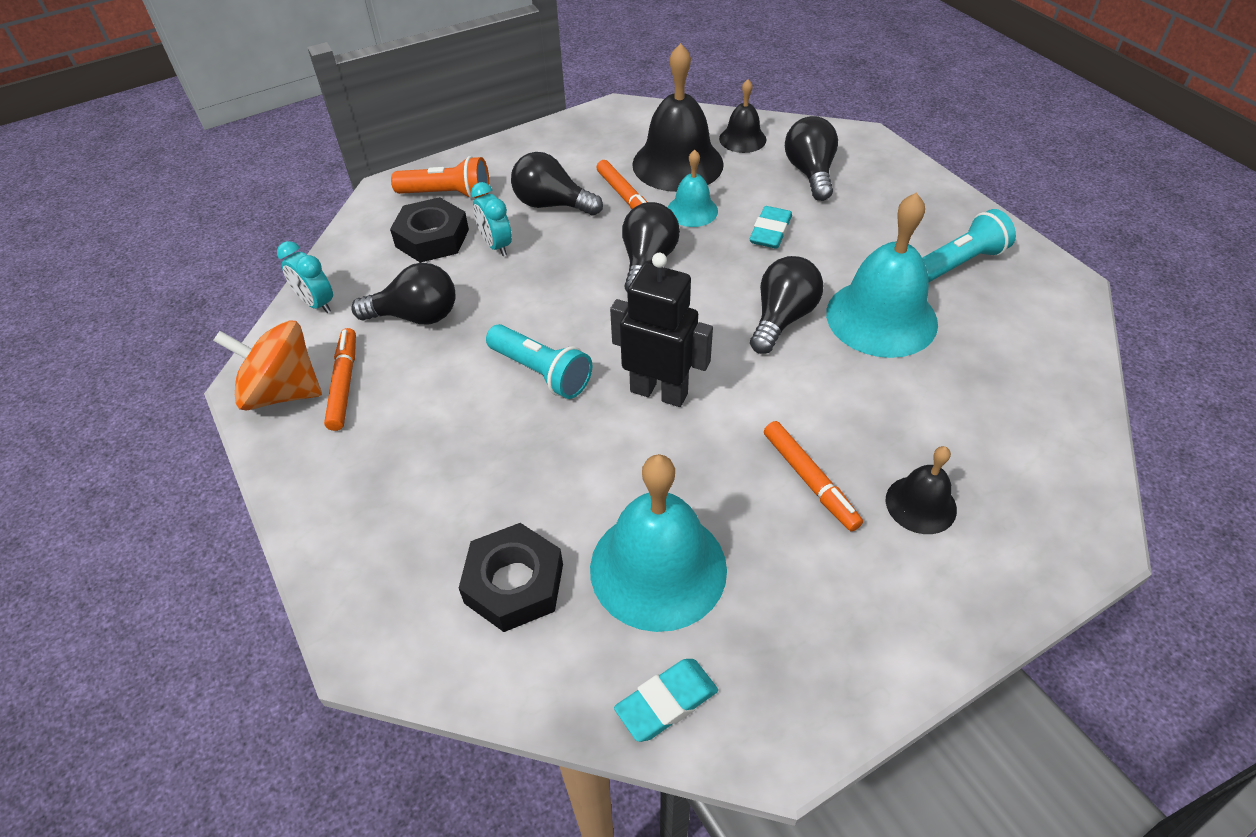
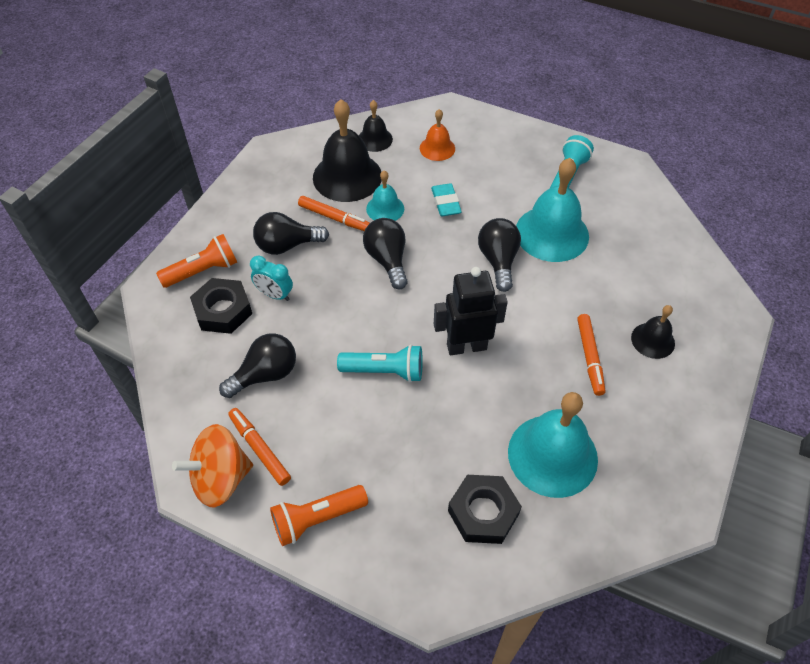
camera: 35 degrees left, 5 degrees up
(317, 303) = (182, 402): turquoise clock -> none
(333, 483) = (317, 519): none -> orange flashlight
(666, 702) = (615, 526): turquoise eraser -> none
(809, 480) = (589, 357): orange marker -> orange marker turned 60 degrees clockwise
(810, 173) = (437, 148): black light bulb -> orange bell

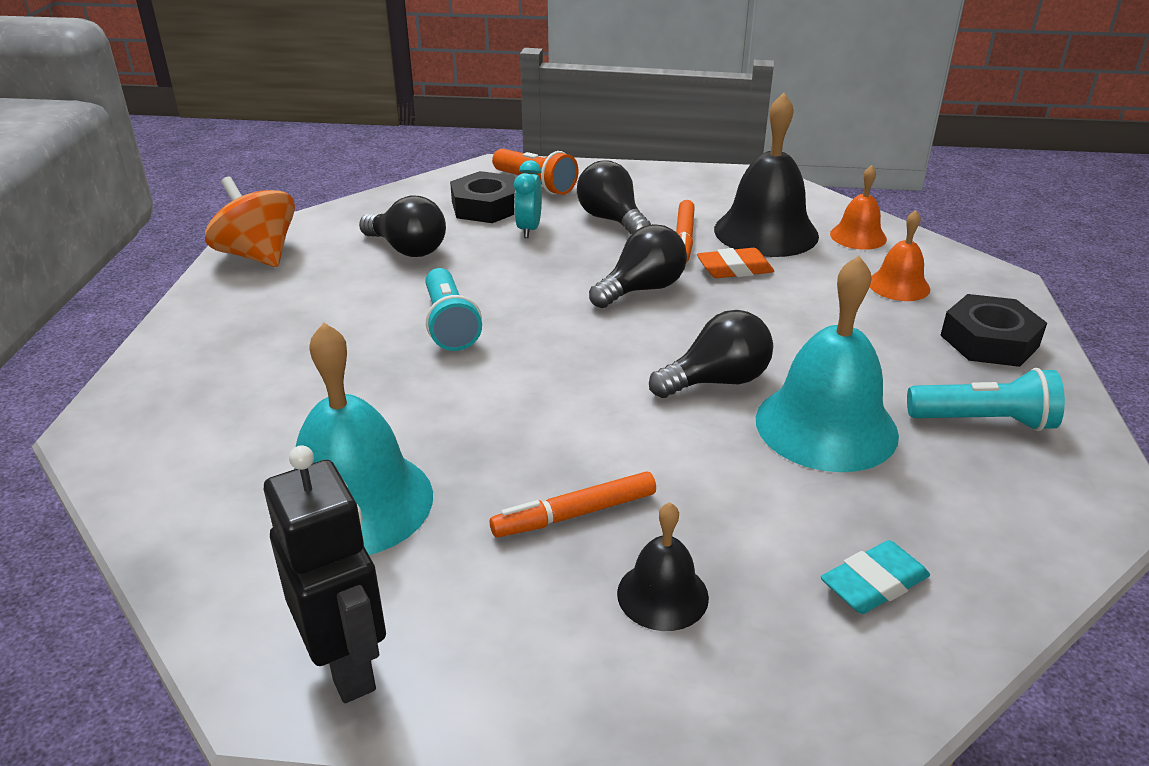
camera: 70 degrees right, 20 degrees down
(260, 449) = (302, 268): orange marker -> none
(317, 519) = (213, 323): orange flashlight -> none
(375, 139) = (858, 236): black bell -> orange bell
(385, 208) = (734, 269): turquoise bell -> orange eraser
(445, 203) = (793, 313): turquoise eraser -> turquoise eraser (873, 584)
(466, 346) = (527, 382): black robot -> black robot (347, 665)
(483, 512) = (238, 449): black nut -> black nut (989, 341)

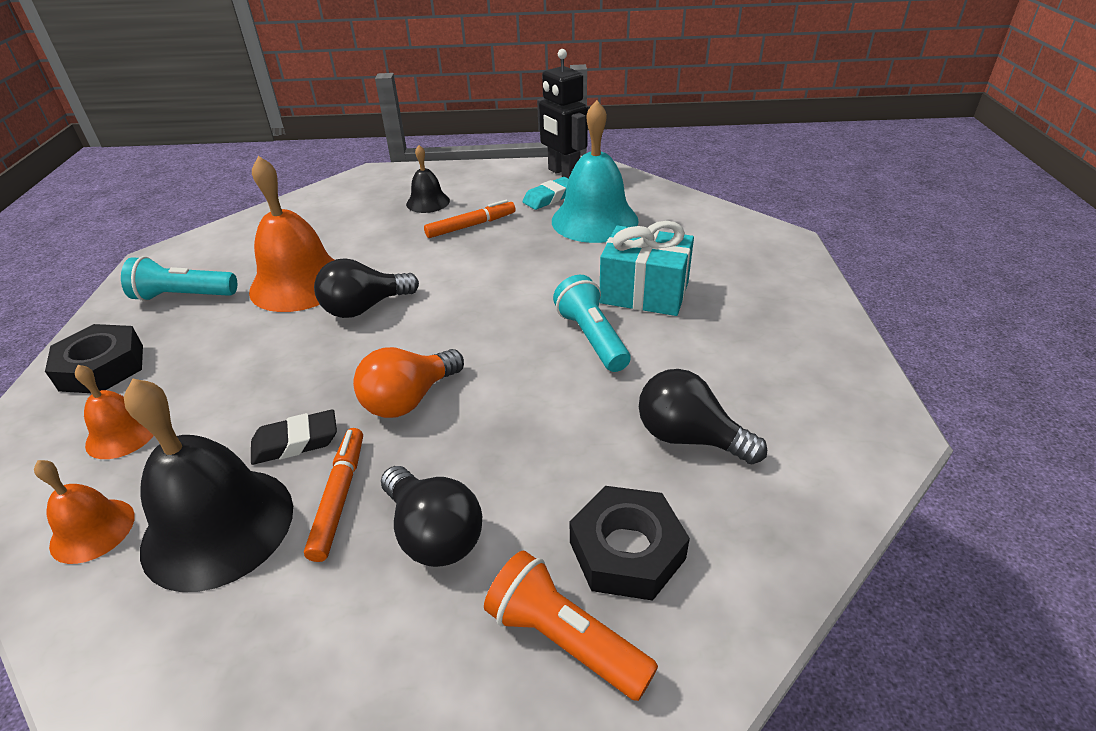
camera: 175 degrees right, 5 degrees up
(258, 255) = (854, 408): orange spinning top -> none
(360, 368) = (644, 293): none -> turquoise gift
(529, 229) = (549, 496): turquoise clock -> none
(642, 289) = (409, 399): black light bulb -> orange light bulb
(734, 269) = (296, 442): orange eraser -> black eraser
(826, 426) = (299, 283): turquoise bell -> orange bell
(873, 584) = (323, 214): turquoise eraser -> turquoise eraser (550, 198)

